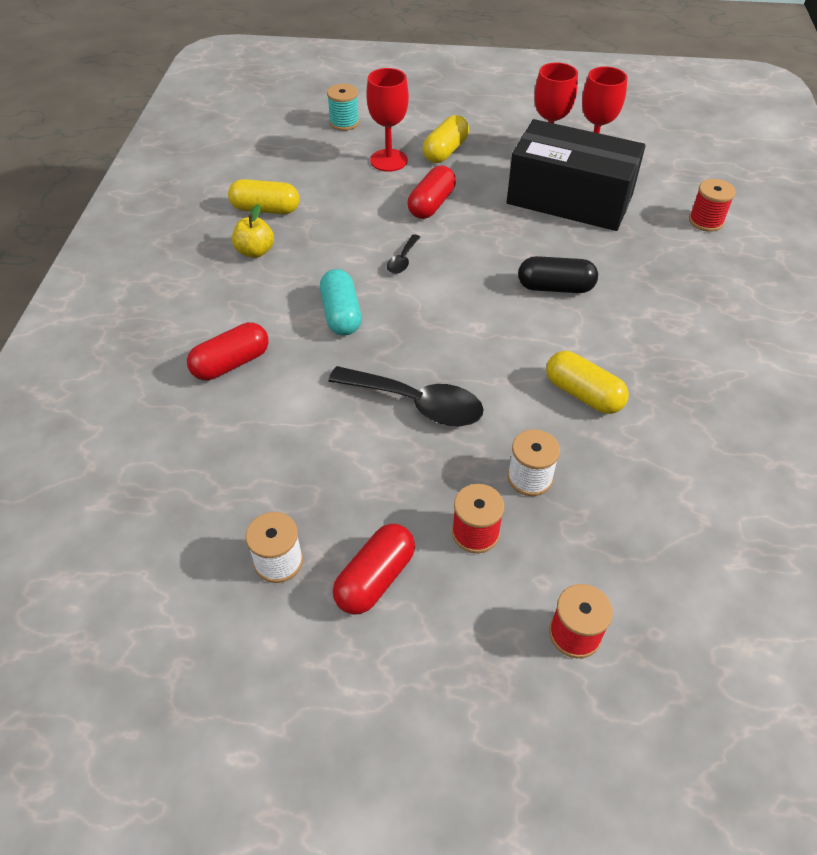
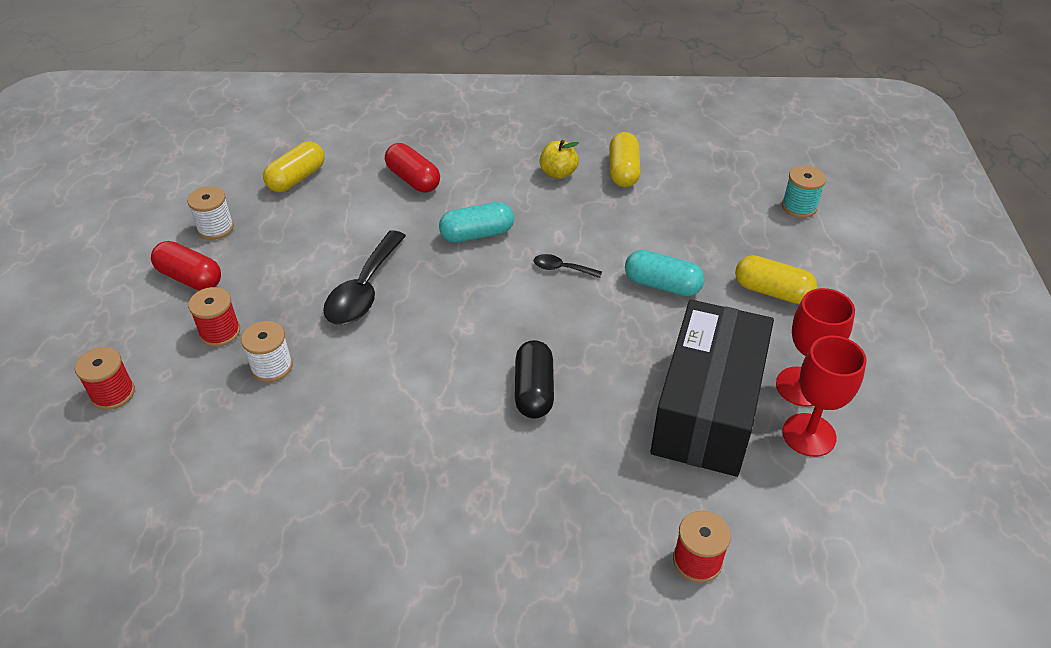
camera: 85 degrees right, 5 degrees down
(388, 160) = (736, 247): red goblet -> none
(431, 204) = (662, 285): red capsule -> turquoise capsule
(583, 394) = (371, 409): yellow capsule -> yellow capsule (297, 178)

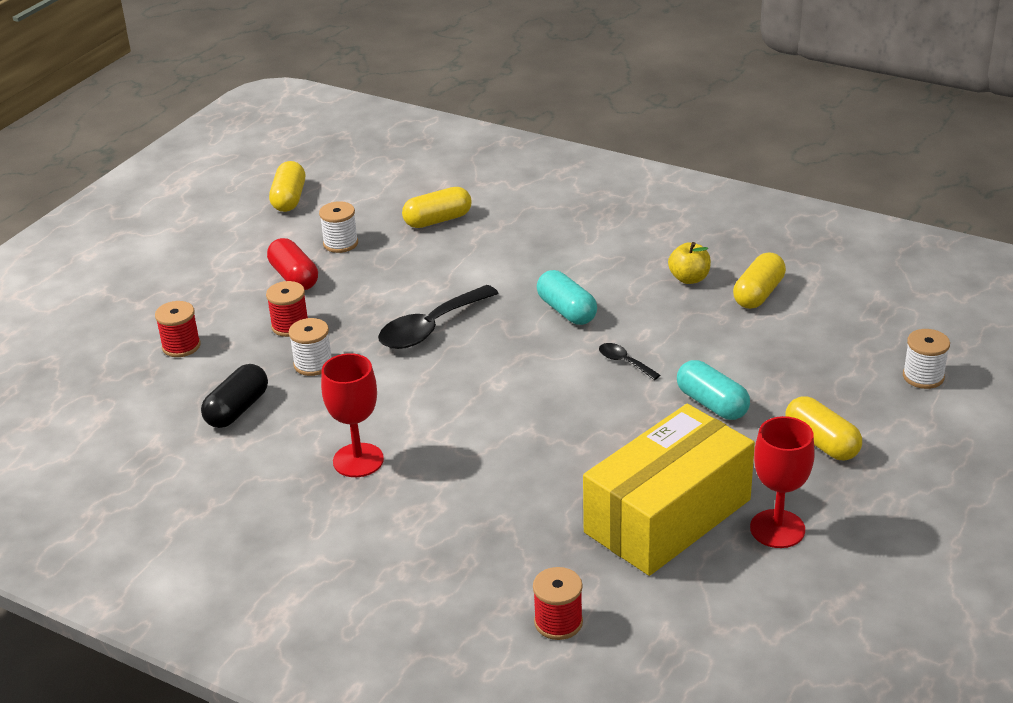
camera: 30 degrees right, 10 degrees down
(131, 196) = (289, 199): none -> yellow capsule
(413, 179) = (543, 248): red capsule -> none
(477, 234) = (566, 311): turquoise capsule -> turquoise capsule turned 45 degrees clockwise
(534, 390) = (519, 451): black capsule -> black capsule (237, 409)
(707, 408) = (667, 516): black box -> yellow box
(799, 207) = (923, 376): turquoise spool -> white spool
(809, 435) = (749, 568): red goblet -> red goblet (358, 460)

